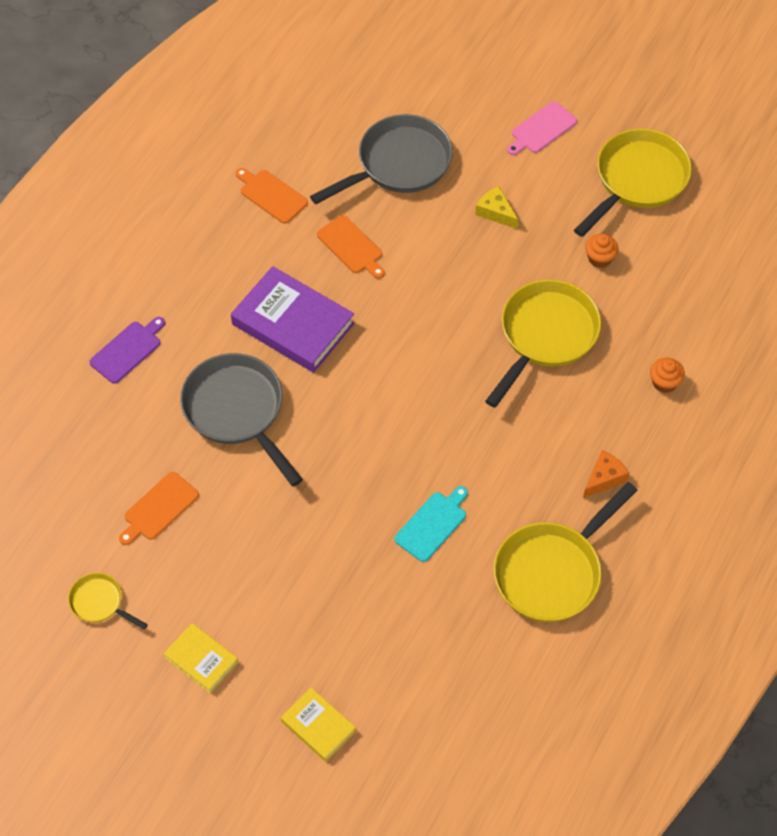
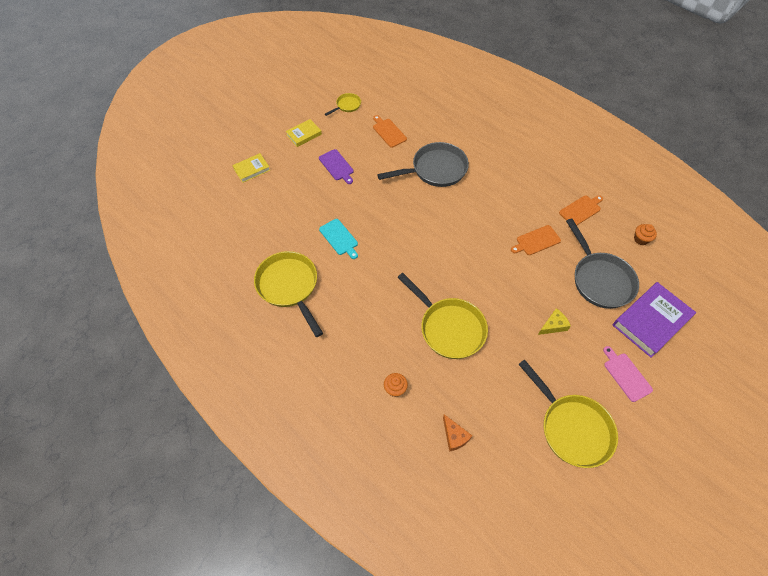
camera: 105 degrees right, 0 degrees up
(127, 350) = (484, 133): purple cutting board -> purple cutting board (337, 166)
(293, 324) = (486, 203): purple book -> purple book (651, 321)
(599, 258) = (504, 379): orange cupcake -> orange cupcake (641, 239)
(604, 478) = (338, 331): orange cheese -> orange cheese (454, 436)

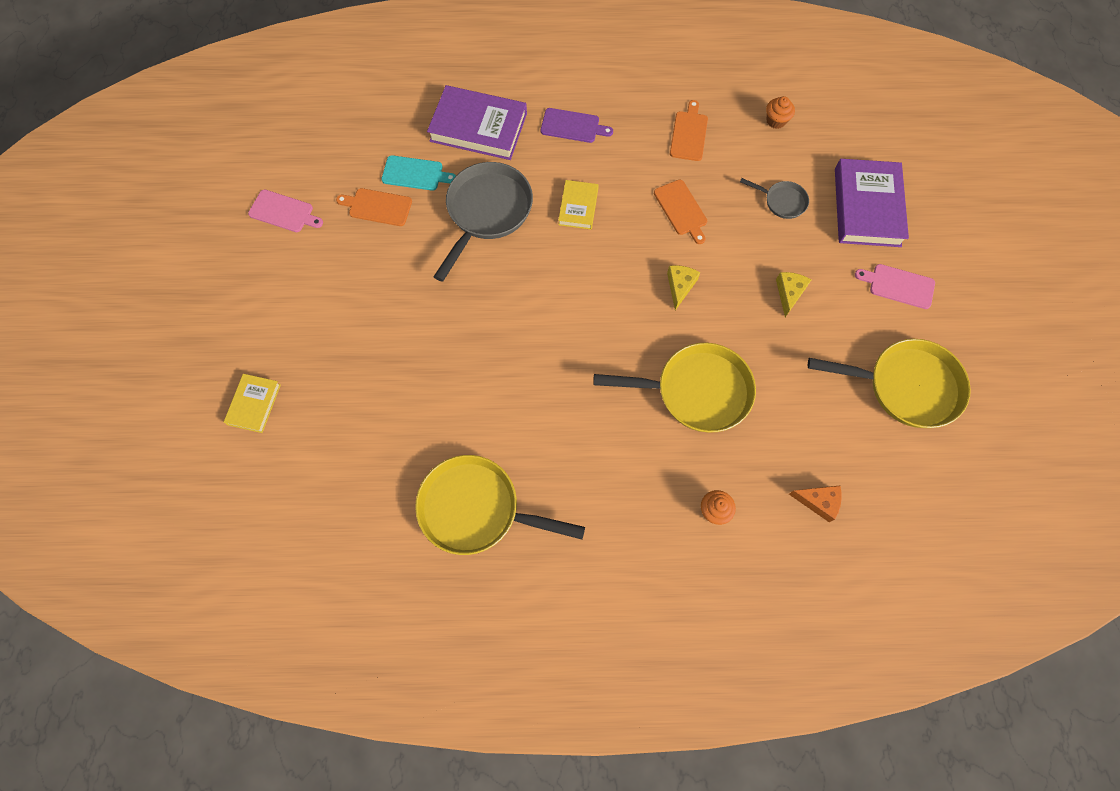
camera: 45 degrees left, 10 degrees up
(304, 134) = (270, 298): yellow book -> yellow book (578, 207)
(337, 166) = (362, 306): purple cutting board -> purple cutting board (572, 126)
(339, 238) = (468, 396): turquoise cutting board -> turquoise cutting board (415, 173)
(347, 105) = (283, 212): yellow pan -> pink cutting board
(472, 132) = (478, 127): none -> purple book
(495, 274) = (680, 286): none -> yellow cheese
(536, 241) = (681, 210): orange cutting board -> orange cutting board turned 45 degrees counterclockwise
(600, 279) = (782, 201): grey pan -> grey pan, size x0.49

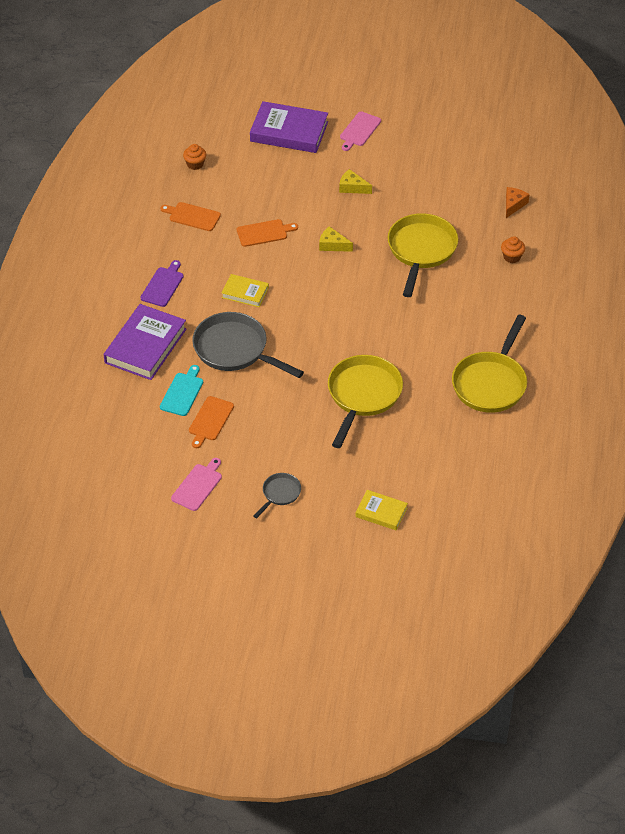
camera: 80 degrees left, 20 degrees down
(782, 201) = (272, 175): grey pan -> grey pan (280, 494)
(906, 386) = (438, 144): yellow pan -> yellow pan (363, 395)

